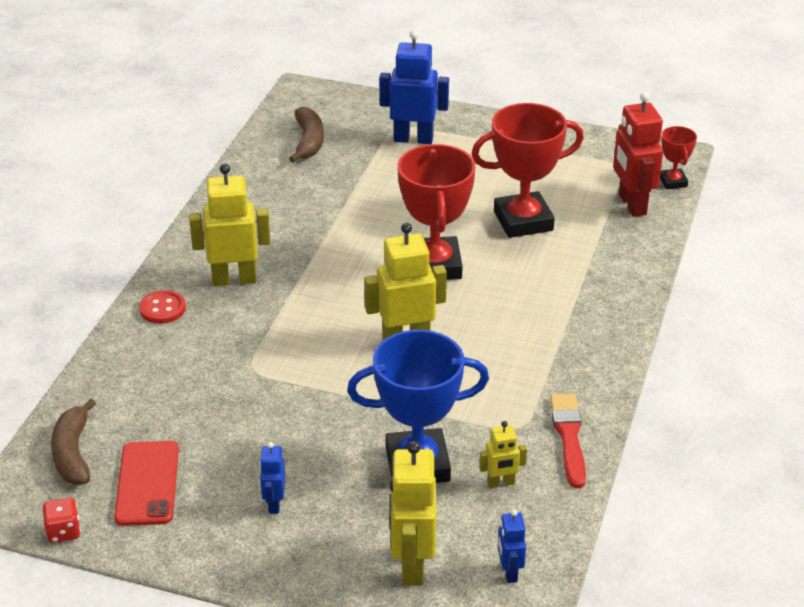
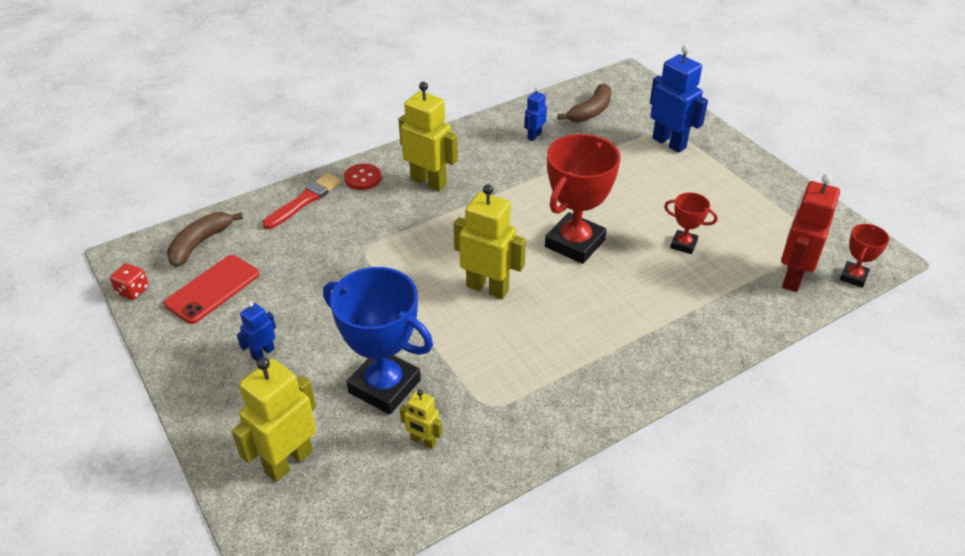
camera: 40 degrees right, 5 degrees up
(509, 572) = (344, 518): blue robot -> blue robot (534, 136)
(523, 221) = (683, 244): red trophy -> red trophy, size x0.49
(569, 437) = (517, 438): red brush -> red brush (304, 200)

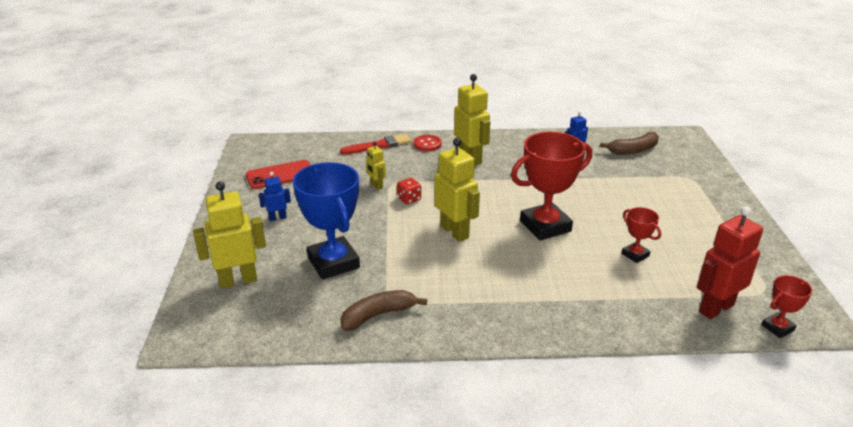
camera: 30 degrees right, 10 degrees down
(133, 291) = (236, 162): red dice -> red dice (409, 199)
(200, 243) = (295, 149): brown banana -> brown banana (378, 315)
(423, 441) = (329, 303): yellow robot -> yellow robot (376, 186)
(669, 143) = (683, 187): blue robot -> none

